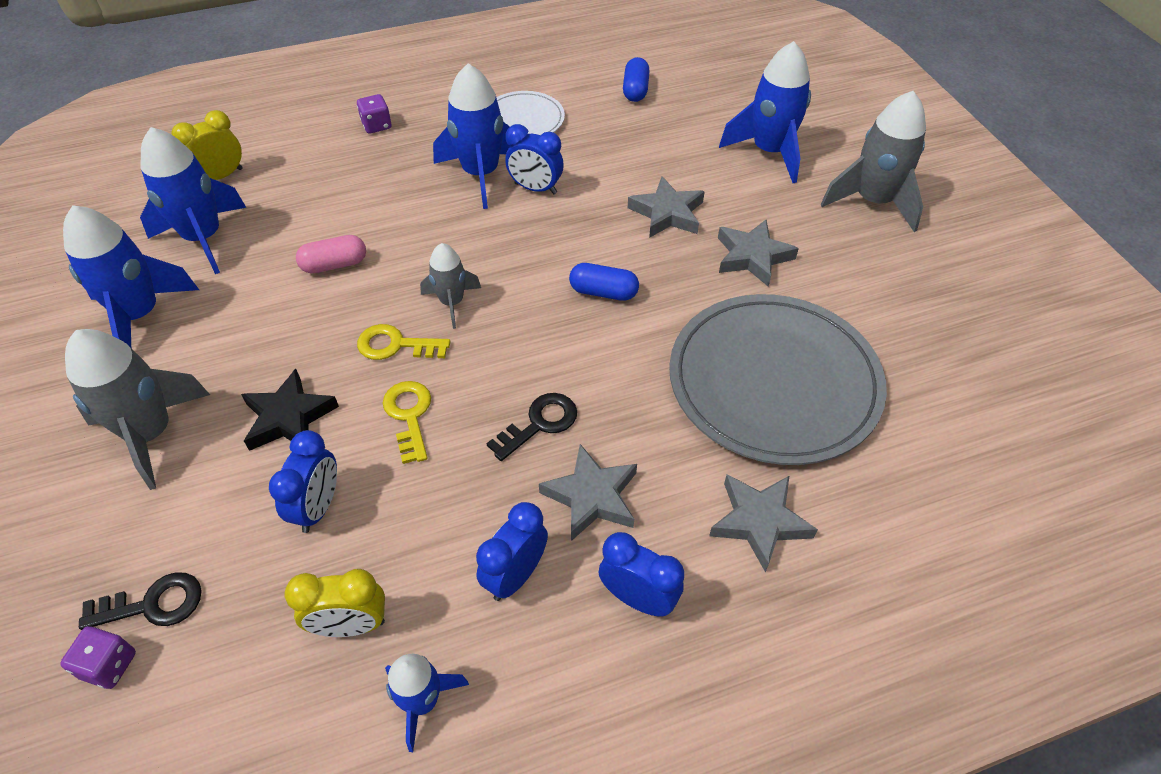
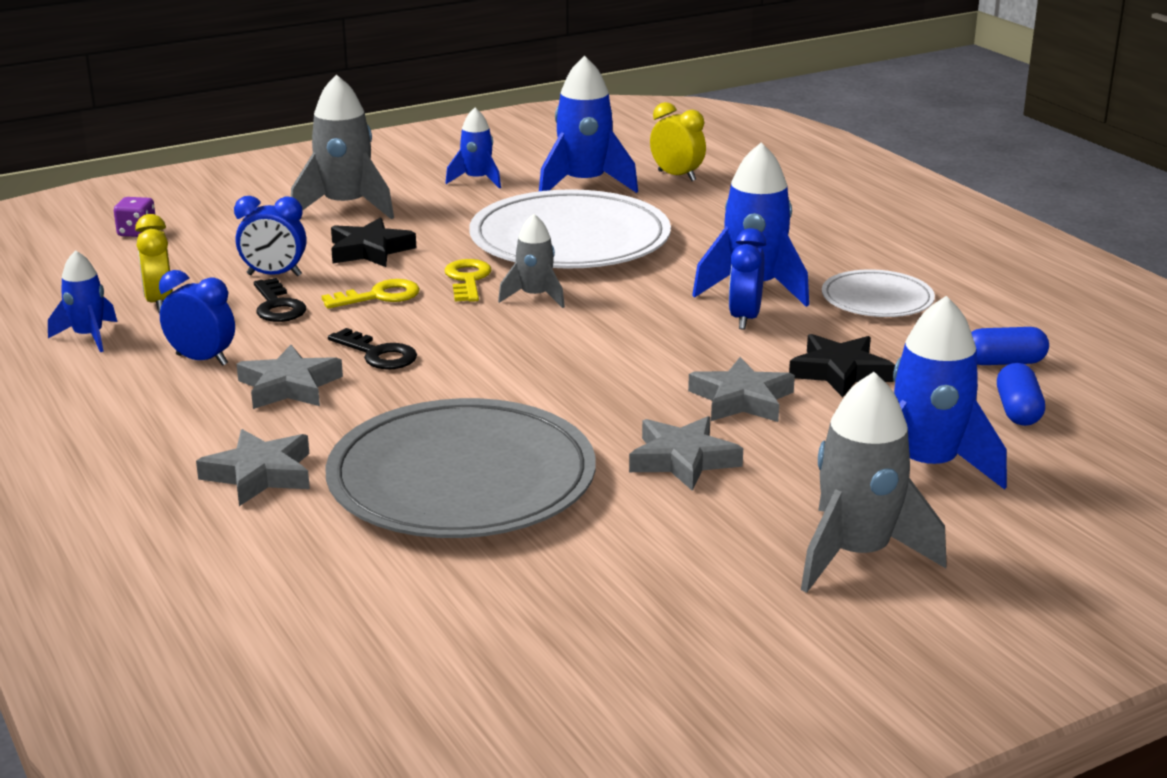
camera: 80 degrees right, 25 degrees down
(140, 315) = (477, 180): blue rocket -> blue rocket, size x0.58
(153, 604) = (185, 236): black key -> black key (277, 306)
(334, 265) = (570, 239): pink capsule -> white plate
(376, 125) = (807, 227): purple dice -> none
(603, 292) = (579, 371): blue capsule -> blue capsule (1018, 411)
(634, 160) = (839, 372): none -> black star
(638, 598) = (174, 416): blue clock -> none

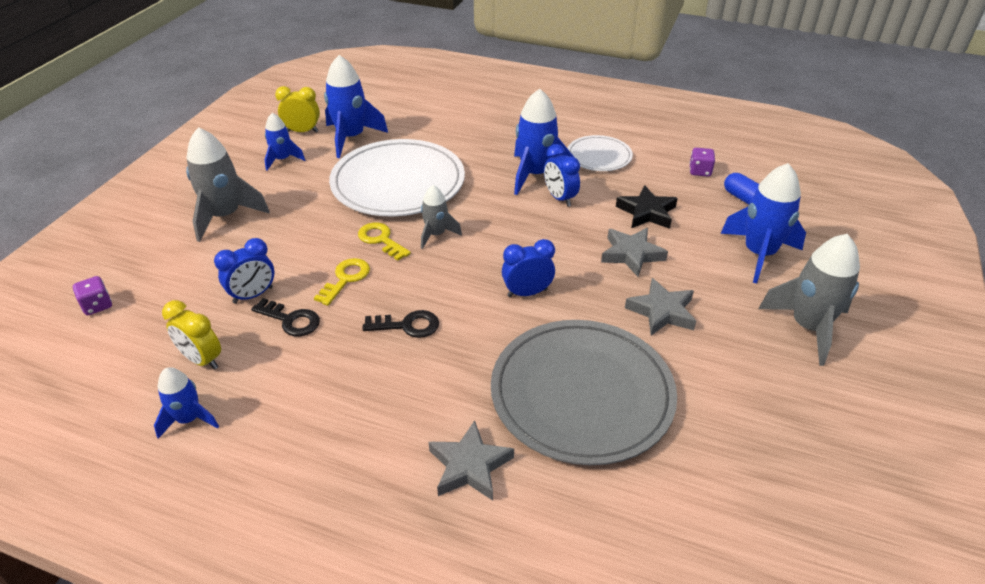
camera: 40 degrees left, 15 degrees up
(202, 360) = (301, 393): blue clock -> blue clock (527, 293)
(289, 386) = (389, 382): grey star -> none
(369, 250) = (289, 245): black star -> none
(677, 176) = (393, 112): yellow clock -> yellow clock (302, 131)
(1004, 362) = (700, 171): blue capsule -> purple dice

